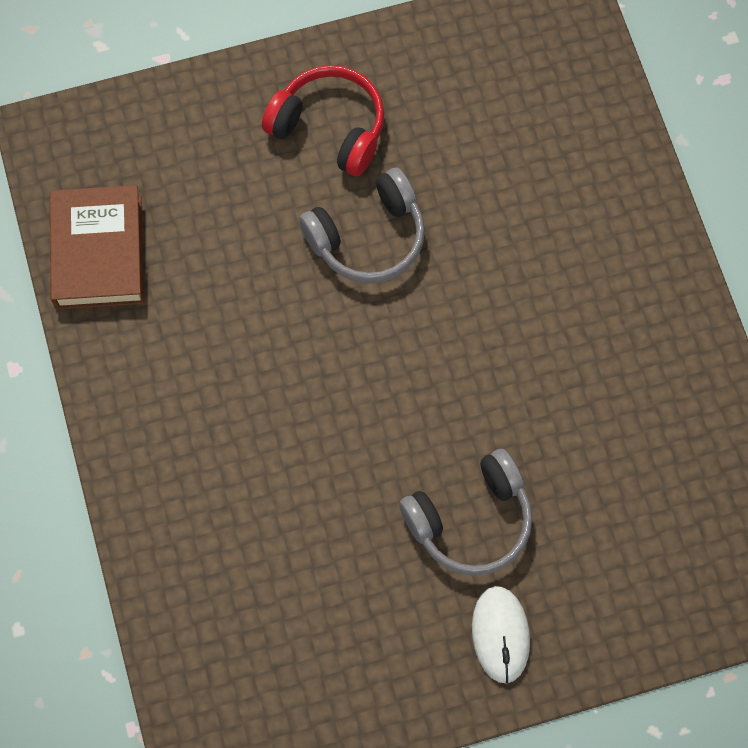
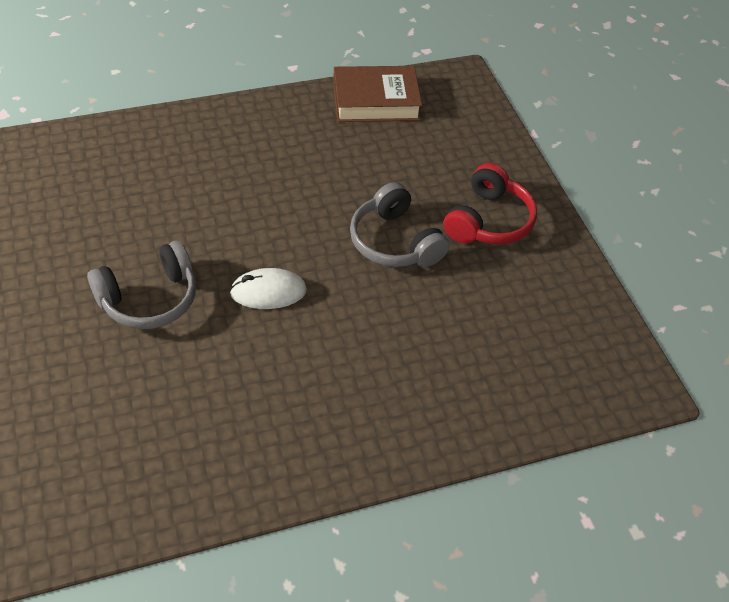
camera: 85 degrees right, 20 degrees down
(471, 520) = (149, 299): grey headphones -> grey headphones turned 90 degrees counterclockwise
(500, 634) = (51, 315): white mouse -> white mouse (268, 292)

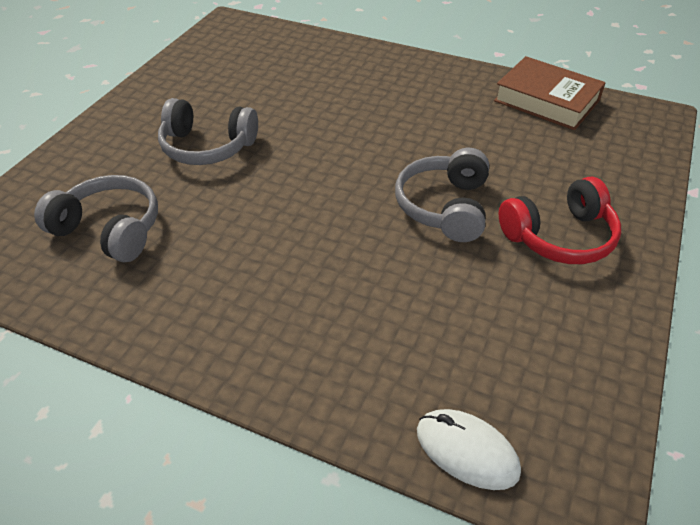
camera: 45 degrees right, 5 degrees down
(160, 424) = (110, 229): none -> grey headphones
(268, 292) = (295, 187): white mouse -> white mouse (467, 451)

